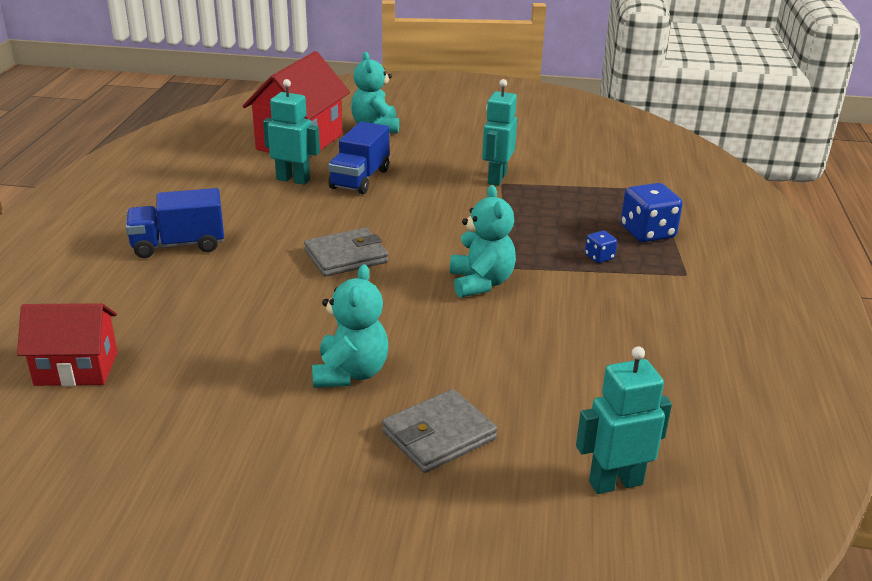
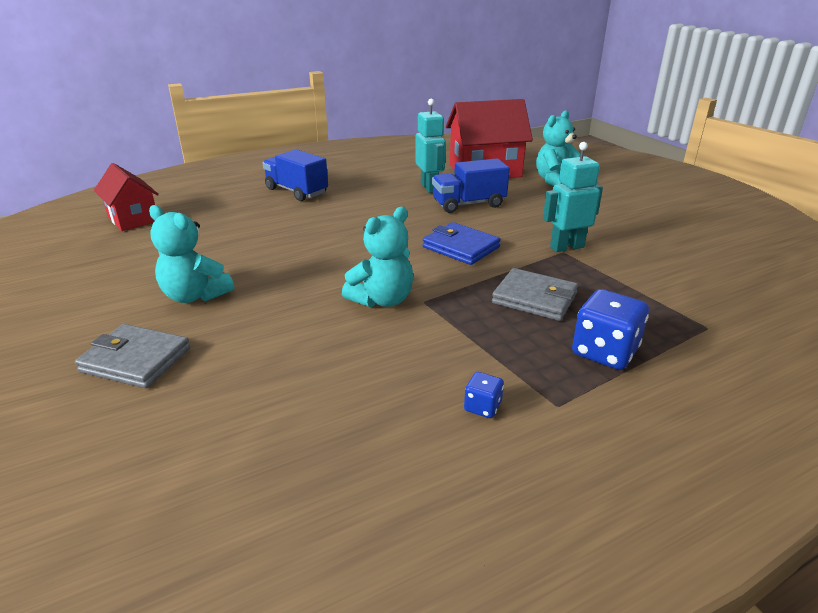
camera: 55 degrees right, 0 degrees up
(346, 256) = (351, 239): grey wallet -> grey wallet (534, 298)
(350, 373) = (195, 296): turquoise teddy bear -> turquoise teddy bear turned 60 degrees clockwise
(437, 216) = (460, 247): none -> blue wallet
(599, 257) = (510, 340): blue dice -> blue dice (482, 407)
(615, 482) = (113, 483): turquoise robot -> none

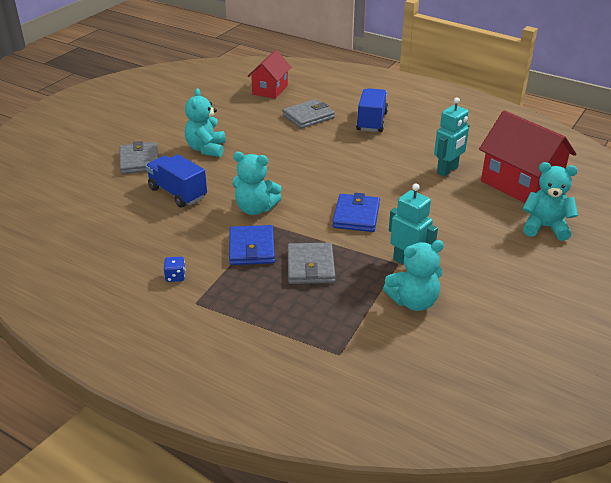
camera: 60 degrees right, 5 degrees up
(232, 216) = (308, 116): none -> grey wallet
(466, 326) = (252, 248): none -> blue wallet
(468, 204) = (436, 197): blue truck -> blue truck (177, 193)
(604, 352) = (266, 310): blue dice -> none
(632, 263) = (413, 301): none -> turquoise teddy bear

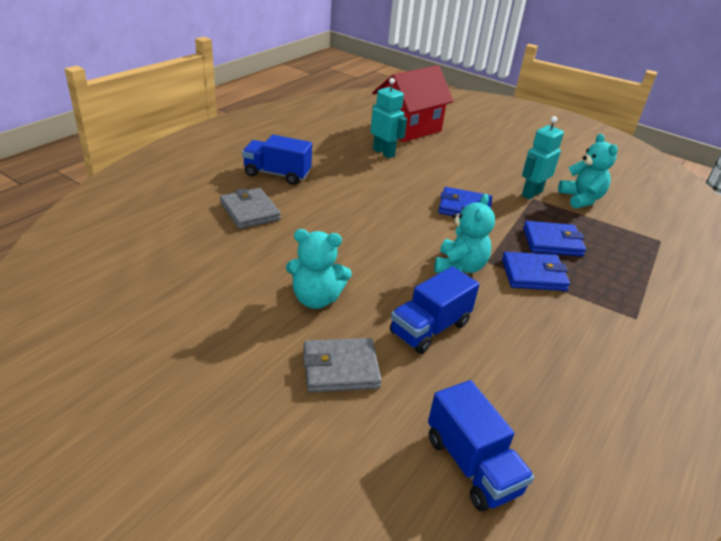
camera: 90 degrees left, 0 degrees up
(58, 205) = (472, 465): none -> blue truck
(175, 276) = (600, 332): blue dice -> none
(270, 90) = (156, 232): red house -> none
(310, 266) = (552, 242): grey wallet -> blue wallet
(545, 227) = (469, 132): turquoise teddy bear -> none

